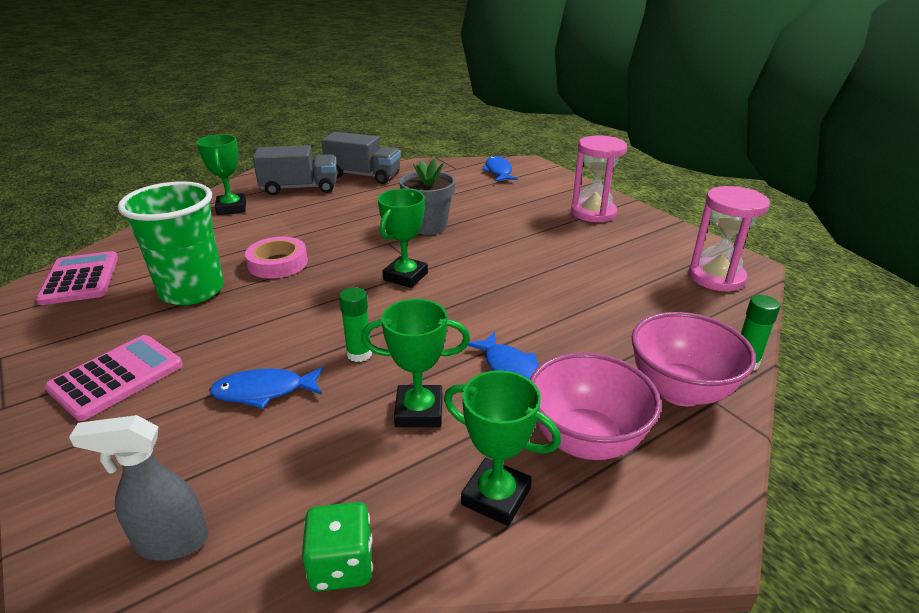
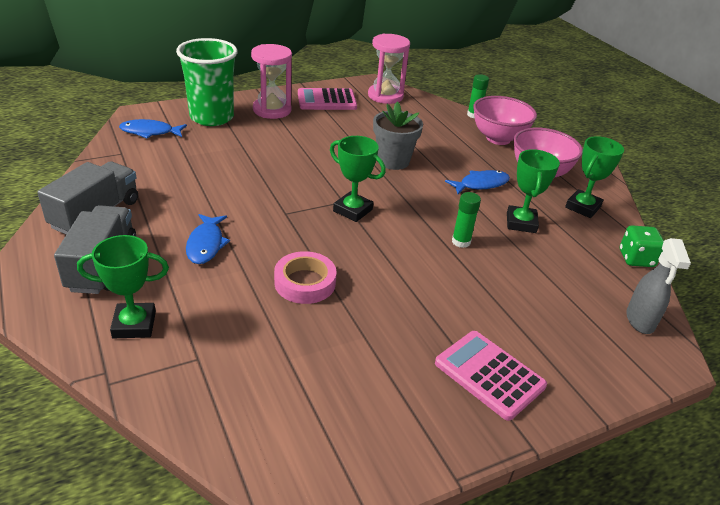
camera: 85 degrees left, 5 degrees up
(80, 279) = (293, 448): pink calculator -> pink calculator (326, 100)
(192, 291) = (347, 341): green cup -> green cup (212, 117)
(264, 391) = (505, 288): blue fish -> blue fish (206, 244)
(428, 226) = (261, 188): grey flower pot -> grey flower pot (393, 161)

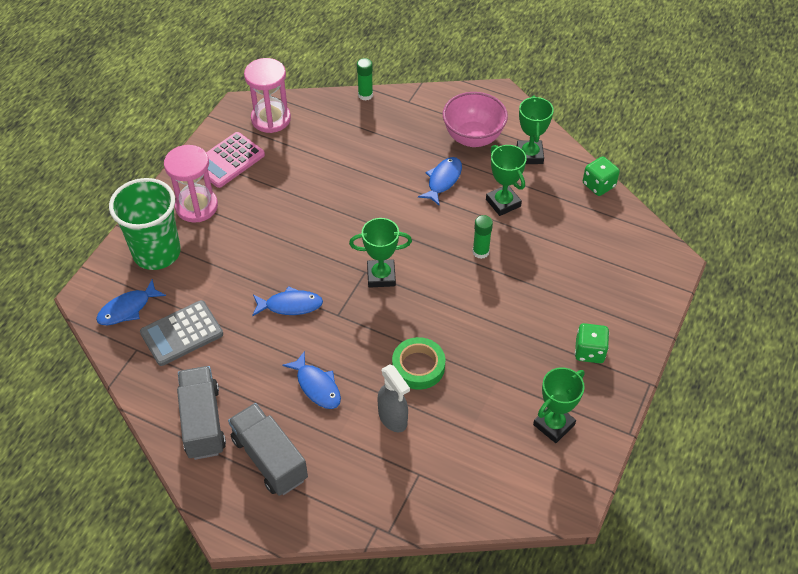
camera: 35 degrees left, 15 degrees up
(134, 325) = (351, 483): green trophy -> green trophy (554, 425)
(162, 161) = (182, 333): none -> grey calculator
(258, 188) = (290, 305): none -> blue fish
(305, 282) = (418, 366): pink tape -> green tape
(393, 161) = (357, 200): grey flower pot -> none
(489, 374) = (589, 351): pink calculator -> green dice
(498, 138) = (409, 114): pink bowl -> none
(640, 321) = (638, 242): grey spray bottle -> grey spray bottle (393, 419)

